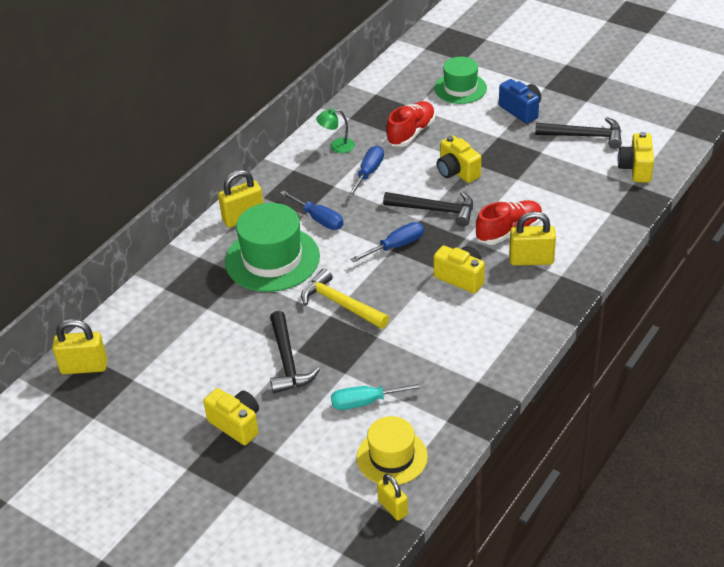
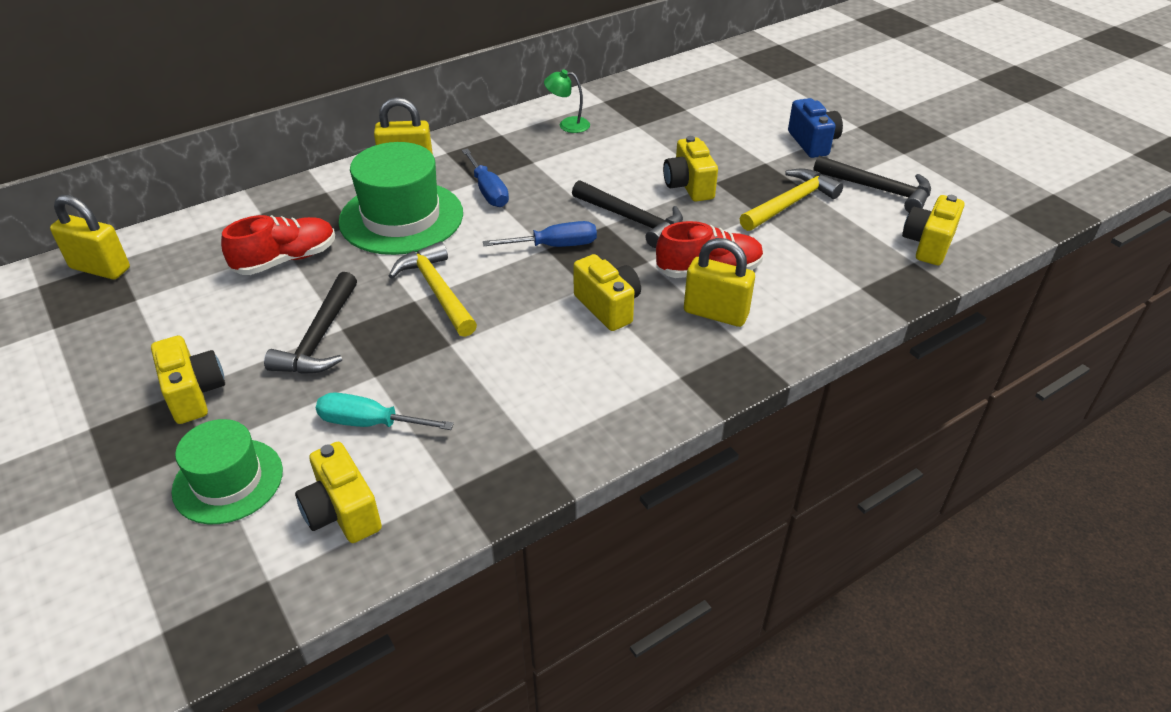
camera: 20 degrees right, 0 degrees up
(368, 173) = (582, 160): blue screwdriver -> none
(392, 457) = (342, 512): yellow hat -> yellow camera
(393, 508) = (284, 590): yellow padlock -> none
(411, 133) = (662, 132): red shoe -> red shoe (286, 260)
(460, 88) = (753, 103): green hat -> green hat (228, 481)
(533, 164) = (790, 203): none -> yellow hammer

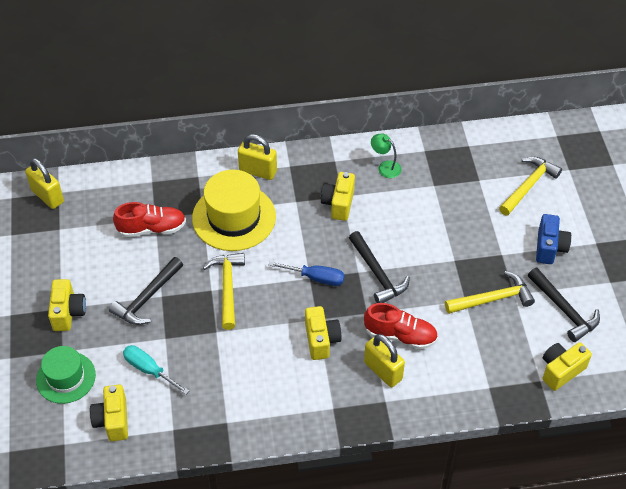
camera: 25 degrees right, 10 degrees up
(401, 217) = (234, 217): green hat -> yellow hat
(488, 191) = (299, 213): blue screwdriver -> none
(688, 186) = (433, 257): yellow camera -> yellow camera (338, 204)
(744, 100) = (528, 186): none -> yellow hammer

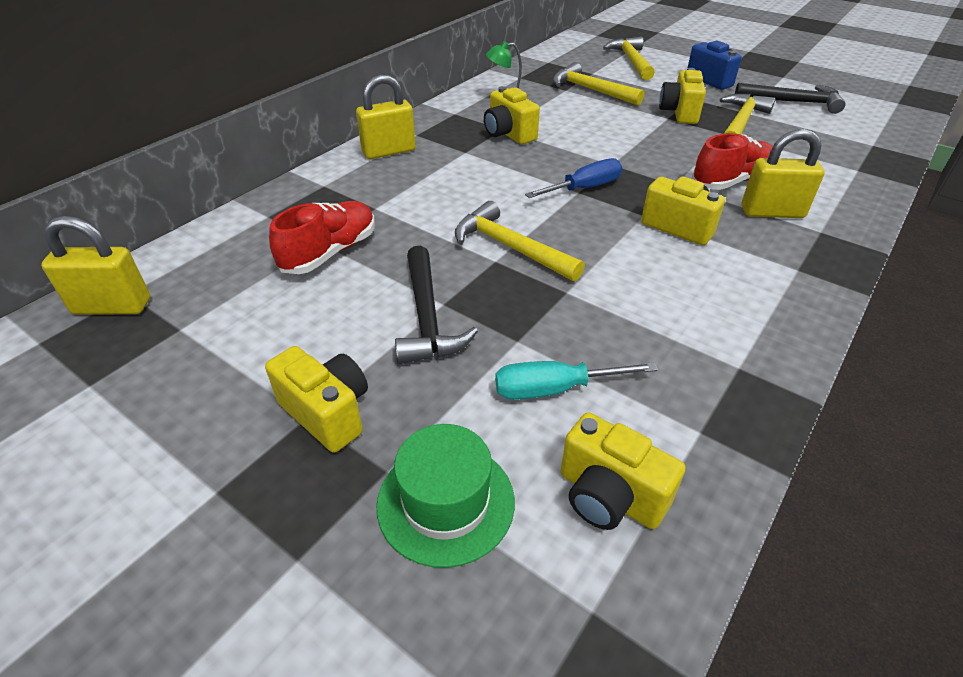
camera: 45 degrees left, 10 degrees down
(234, 217) = (419, 193): yellow hat -> none
(377, 273) = (629, 156): black hammer -> none
(449, 198) = (591, 90): none -> yellow hammer
(561, 370) = (869, 131): yellow camera -> yellow camera (679, 113)

